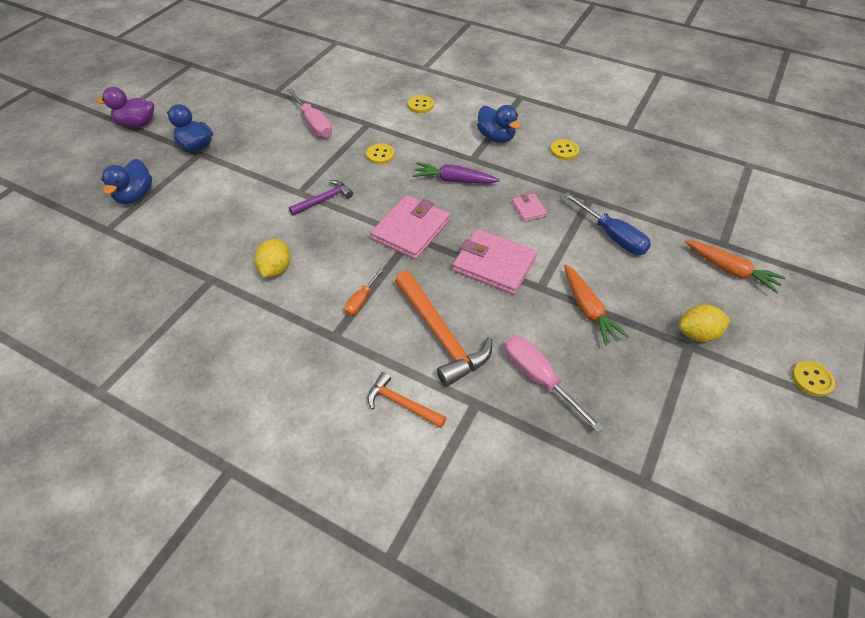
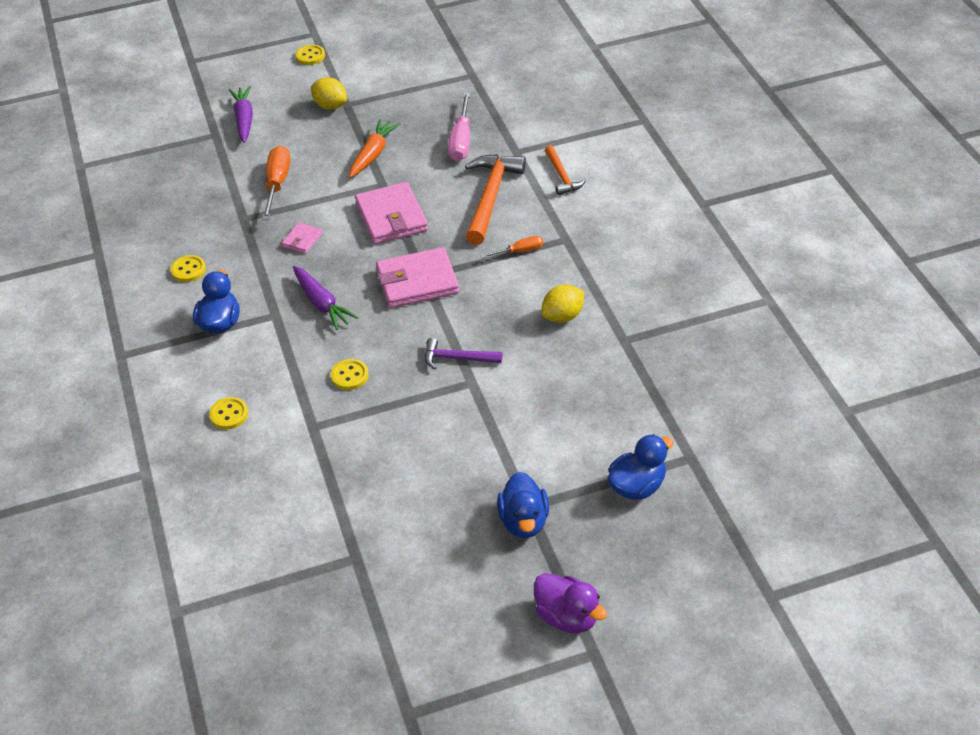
camera: 135 degrees left, 5 degrees down
(313, 124) = (367, 466): pink screwdriver -> none
(612, 236) = (277, 184): blue screwdriver -> orange screwdriver
(730, 270) = (244, 119): orange carrot -> purple carrot

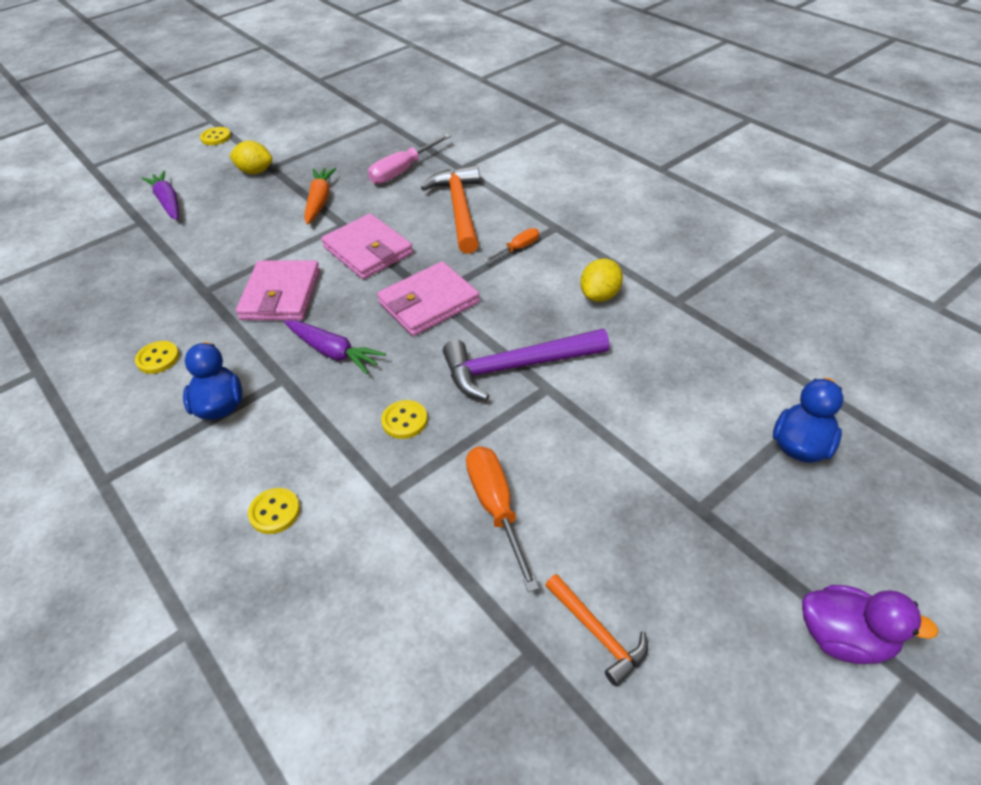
camera: 20 degrees left, 0 degrees up
(277, 184) = (229, 250): orange screwdriver -> orange screwdriver (496, 508)
(302, 240) = (281, 295): pink wallet -> pink wallet, size x2.04
(457, 358) = (517, 367): purple hammer -> purple hammer, size x1.79
(461, 141) = (402, 171): pink screwdriver -> pink screwdriver turned 60 degrees clockwise
(523, 521) = (708, 529): blue duck -> none
(562, 176) = (517, 177): orange hammer -> orange hammer (598, 633)

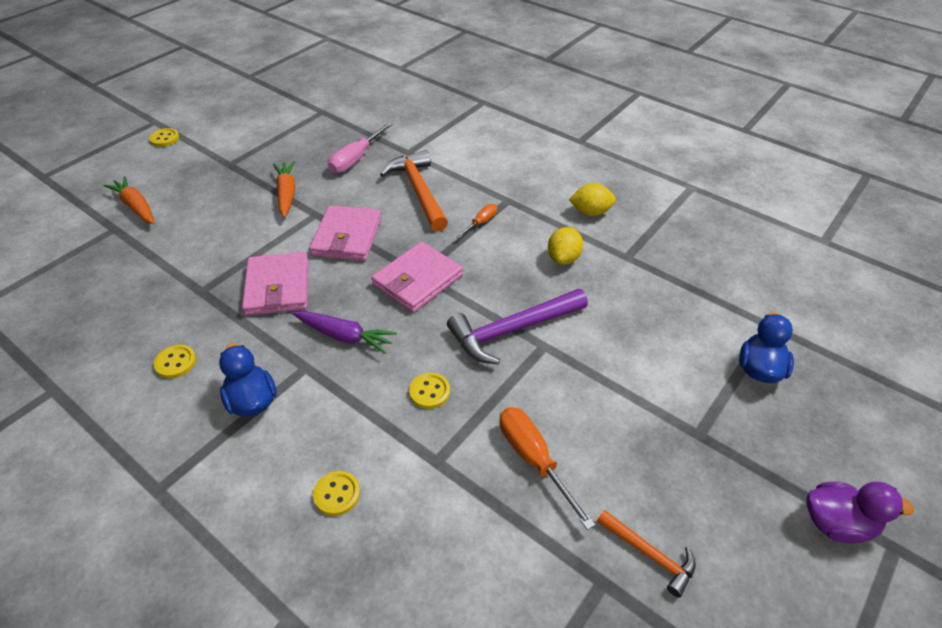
camera: 15 degrees left, 0 degrees up
(168, 202) = (136, 207): purple carrot -> orange carrot
(255, 171) = (215, 170): yellow lemon -> yellow lemon (590, 212)
(368, 250) = (347, 237): pink wallet -> pink wallet turned 60 degrees clockwise

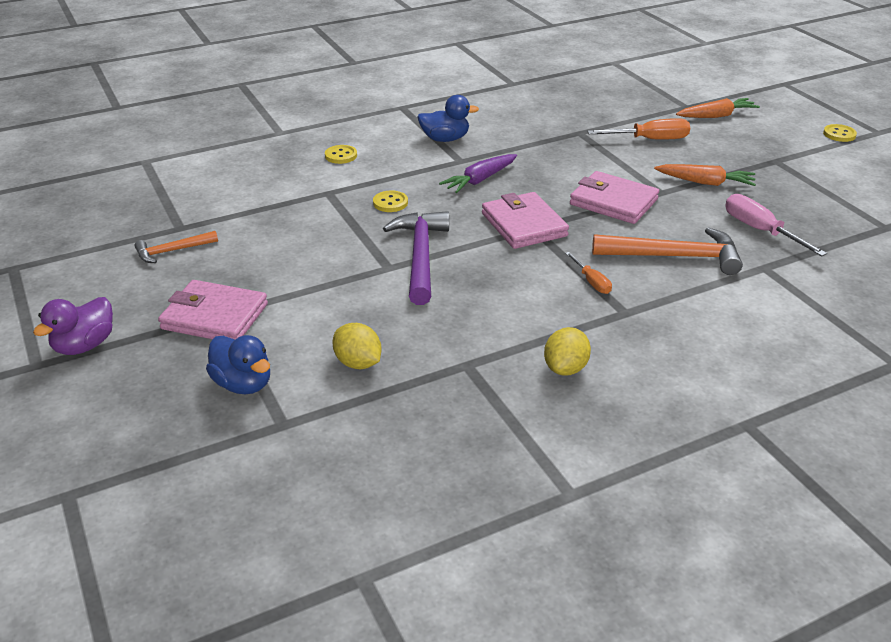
camera: 115 degrees right, 10 degrees down
(175, 362) = (505, 118): yellow button -> none
(277, 287) = (562, 161): pink wallet -> pink wallet (215, 316)
(533, 459) = (288, 229): orange screwdriver -> orange screwdriver (650, 139)
(563, 258) = (495, 318): yellow lemon -> yellow lemon (358, 363)

